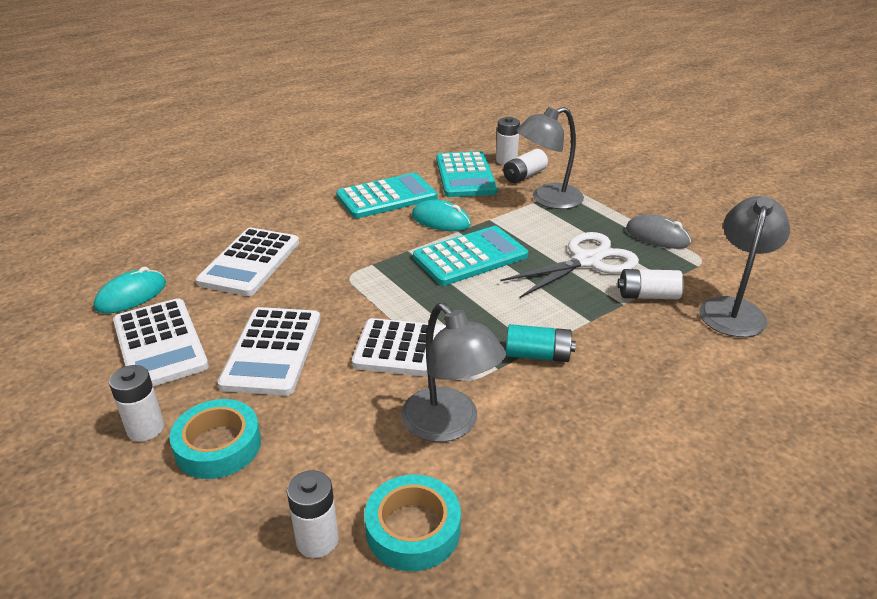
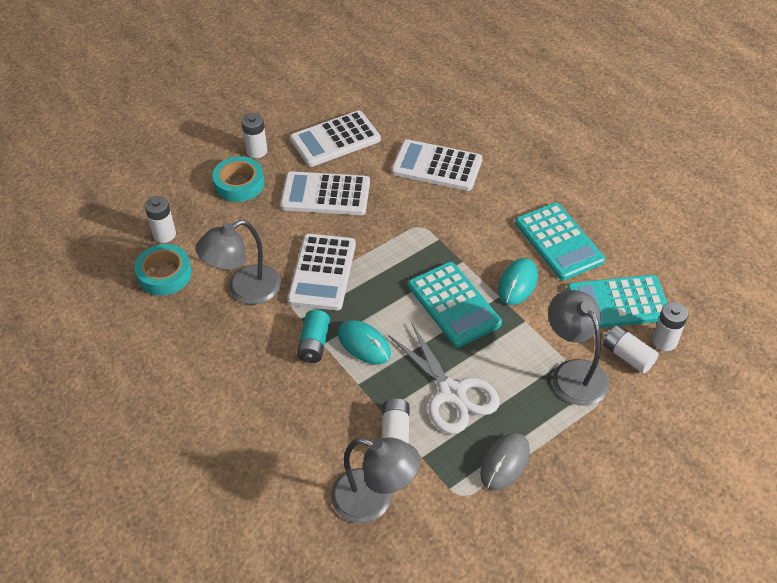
camera: 90 degrees right, 15 degrees up
(131, 295) = (390, 114): turquoise mouse -> turquoise mouse (364, 344)

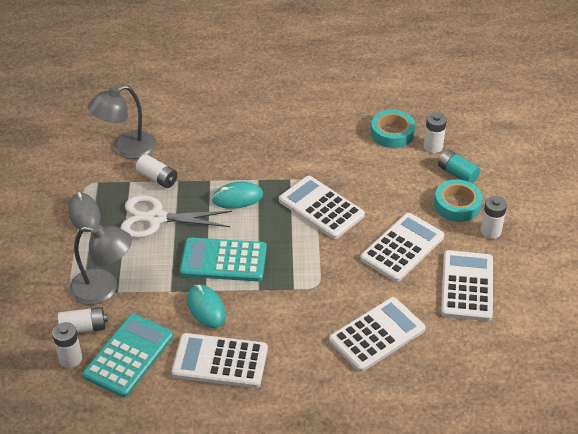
camera: 125 degrees right, 5 degrees down
(244, 290) = (341, 163): grey lamp -> none
(314, 344) = (262, 175): turquoise battery -> turquoise battery (457, 173)
(559, 242) = (220, 361): turquoise calculator -> white calculator

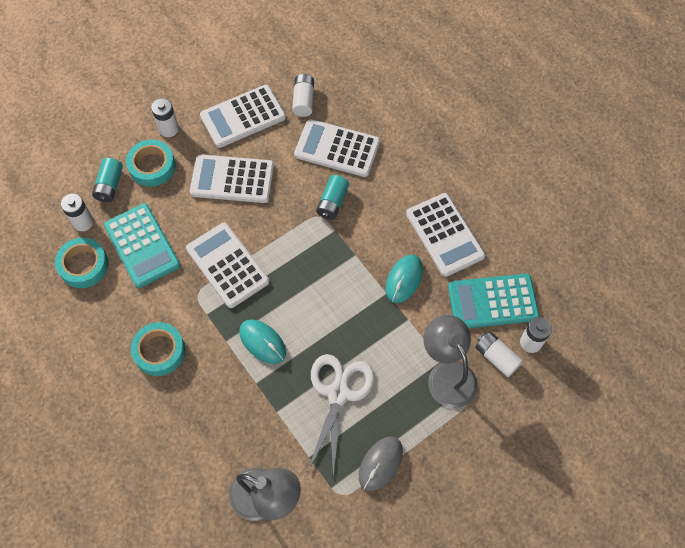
camera: 125 degrees left, 20 degrees up
(156, 218) = (338, 393): white scissors -> white scissors turned 135 degrees counterclockwise
(157, 178) = (287, 433): white battery -> white battery (303, 100)
(223, 260) = (345, 301): turquoise calculator -> turquoise calculator (142, 245)
(284, 143) = (159, 351): none -> turquoise tape
(321, 208) = (227, 265): white calculator -> white calculator turned 135 degrees clockwise
(322, 301) = (332, 202): none -> turquoise battery

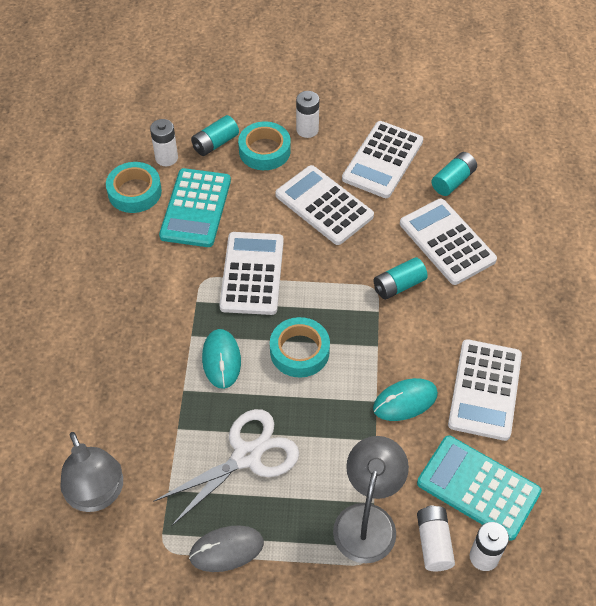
camera: 40 degrees right, 10 degrees down
(159, 351) = (129, 303): turquoise tape -> turquoise tape (299, 351)
(243, 117) = (383, 160): white calculator -> white calculator turned 75 degrees counterclockwise
(303, 100) = (453, 181): white battery -> turquoise battery

